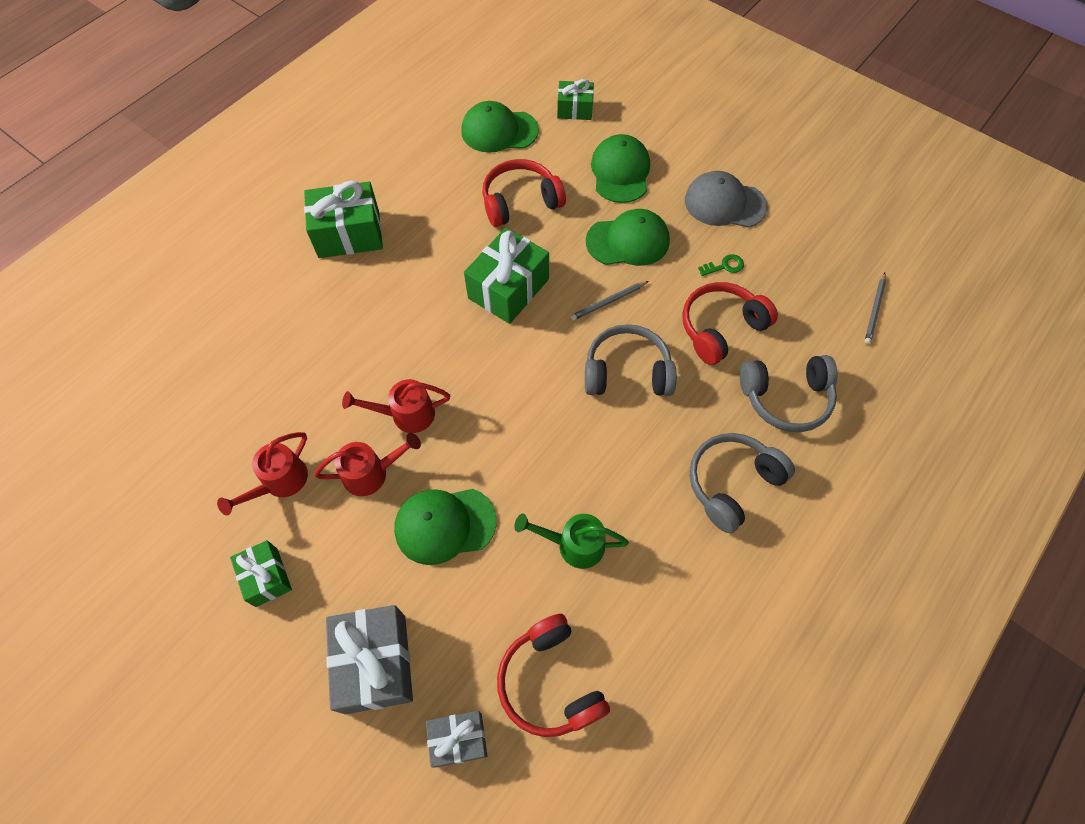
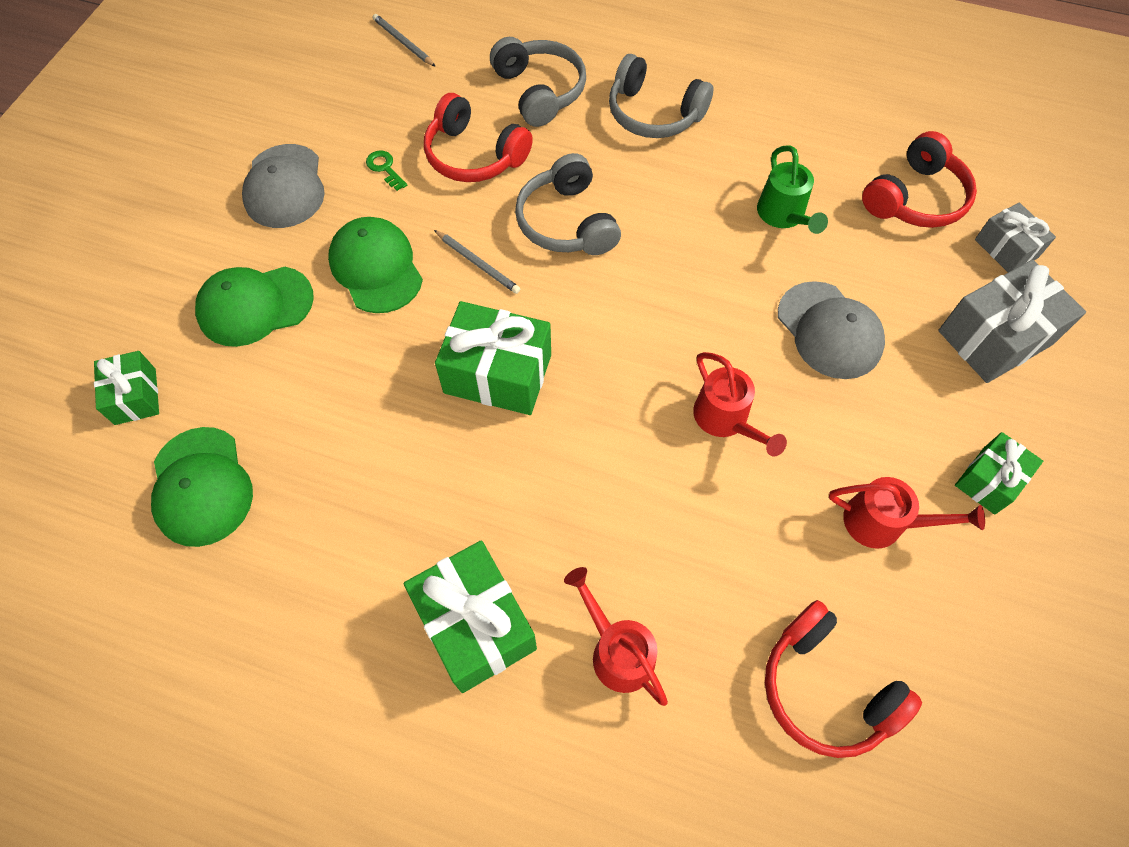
camera: 110 degrees left, 0 degrees up
(372, 473) = (815, 425): red watering can -> red watering can (617, 650)
(445, 525) = (829, 330): green cap -> grey cap
(520, 202) = (342, 409): red headphones -> red headphones (825, 688)
(874, 310) = (403, 42): grey pencil -> grey pencil turned 135 degrees counterclockwise

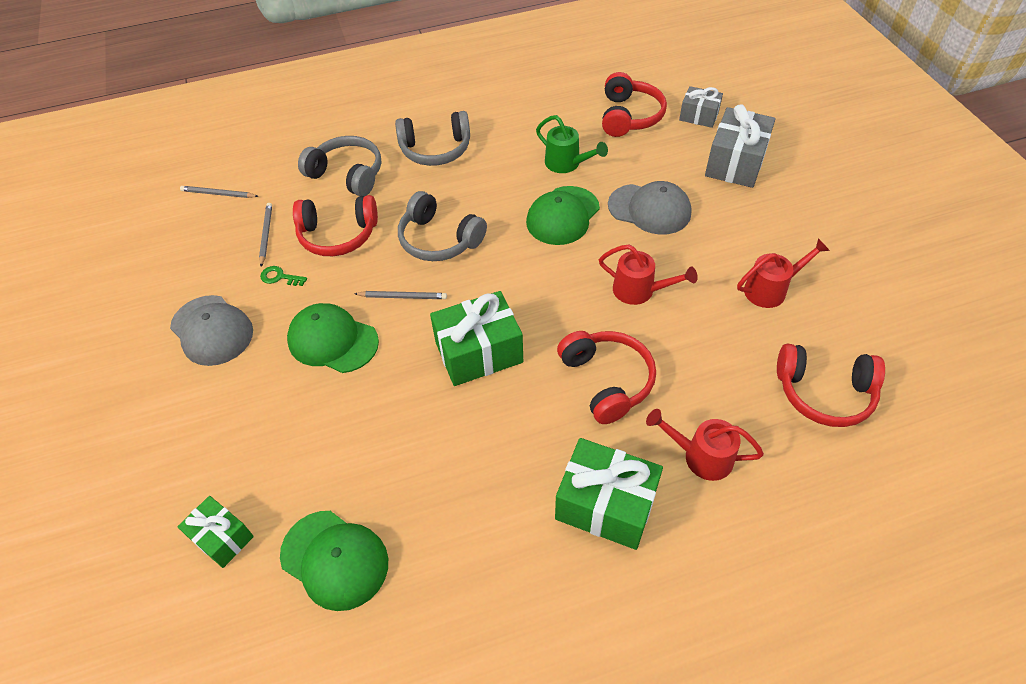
camera: 35 degrees left, 10 degrees down
(255, 306) = (263, 418): green cap -> green cap (562, 216)
(409, 114) = (266, 235): none -> grey pencil
(596, 496) = (606, 381): none -> red headphones
(989, 480) = (799, 234): green gift -> none

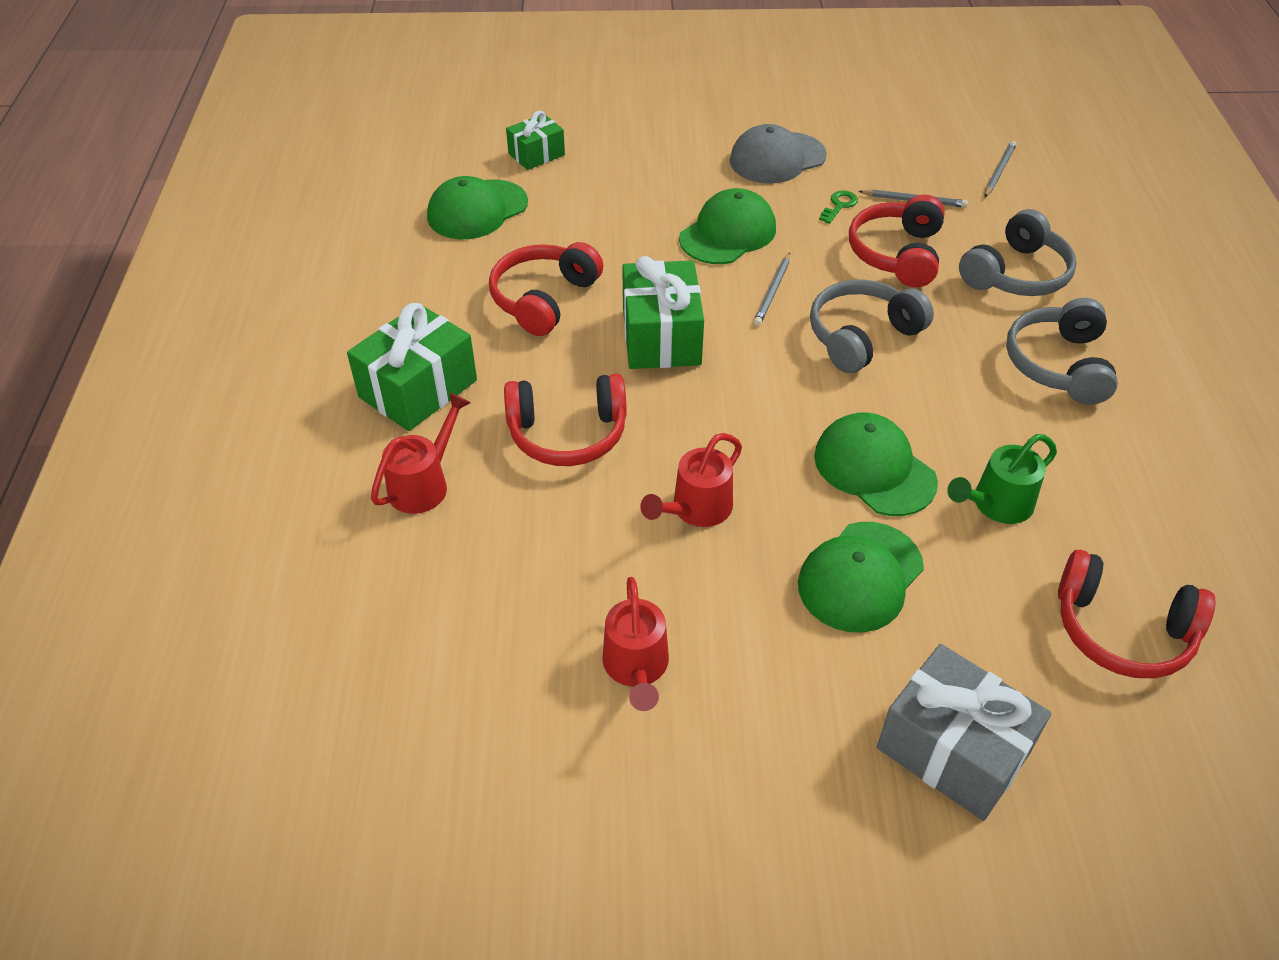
camera: 105 degrees right, 5 degrees down
(649, 209) = (860, 577): grey cap -> green cap
(698, 116) = (1111, 747): grey gift -> none
(824, 393) = (435, 647): red headphones -> red headphones (544, 299)

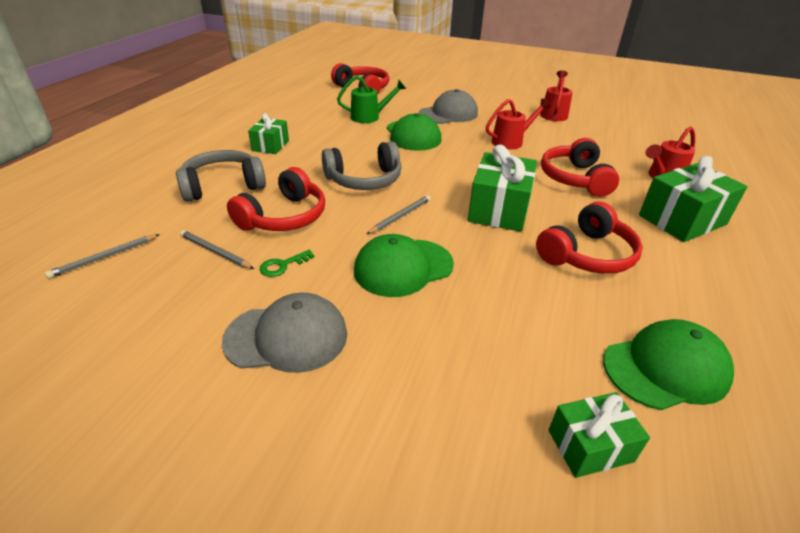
camera: 160 degrees left, 10 degrees down
(567, 433) = (575, 179): red headphones -> red headphones turned 105 degrees counterclockwise
(860, 577) = (448, 114): green cap -> grey cap
(953, 750) = (448, 84): grey gift -> none
(1059, 365) = (270, 145): grey headphones -> green gift

